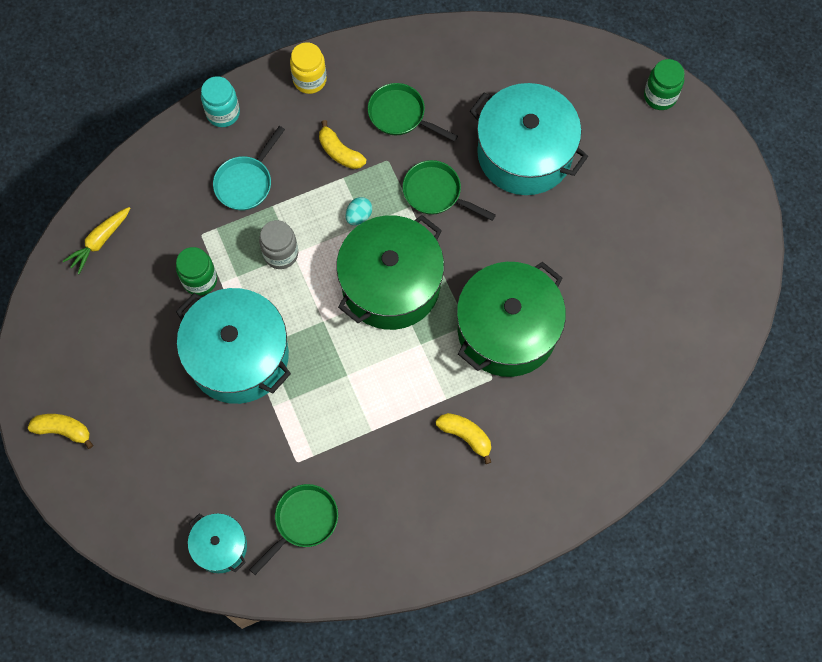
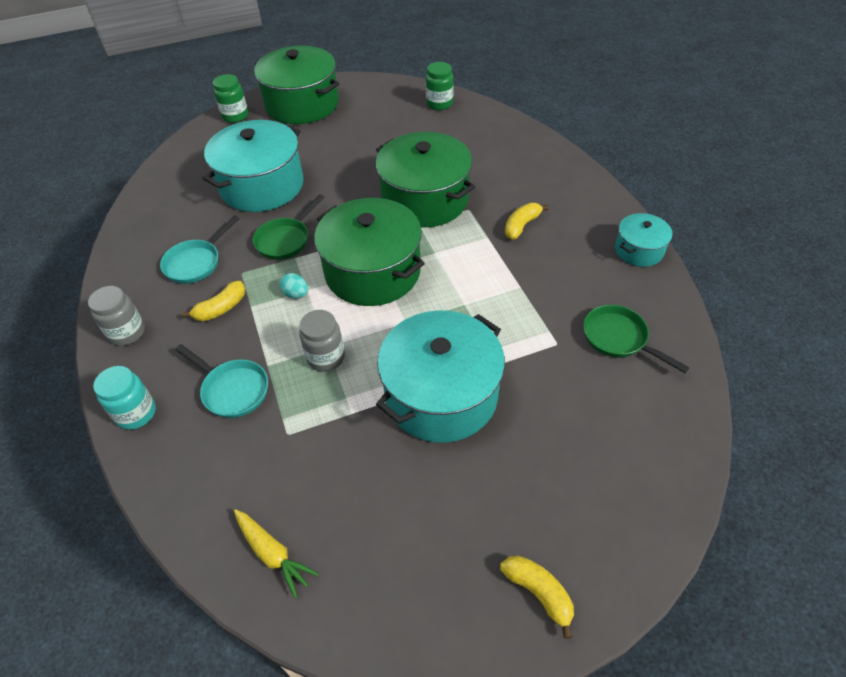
camera: 85 degrees left, 20 degrees down
(63, 430) = (538, 593): yellow banana -> yellow banana turned 120 degrees clockwise
(200, 280) = (345, 434): green jar -> green jar (439, 104)
(220, 546) = (659, 409): turquoise pot -> turquoise pot (639, 250)
(310, 80) = (127, 333): yellow jar -> grey jar
(400, 115) = (196, 263): green pan -> turquoise pan
(692, 170) = (302, 104): none -> green pot

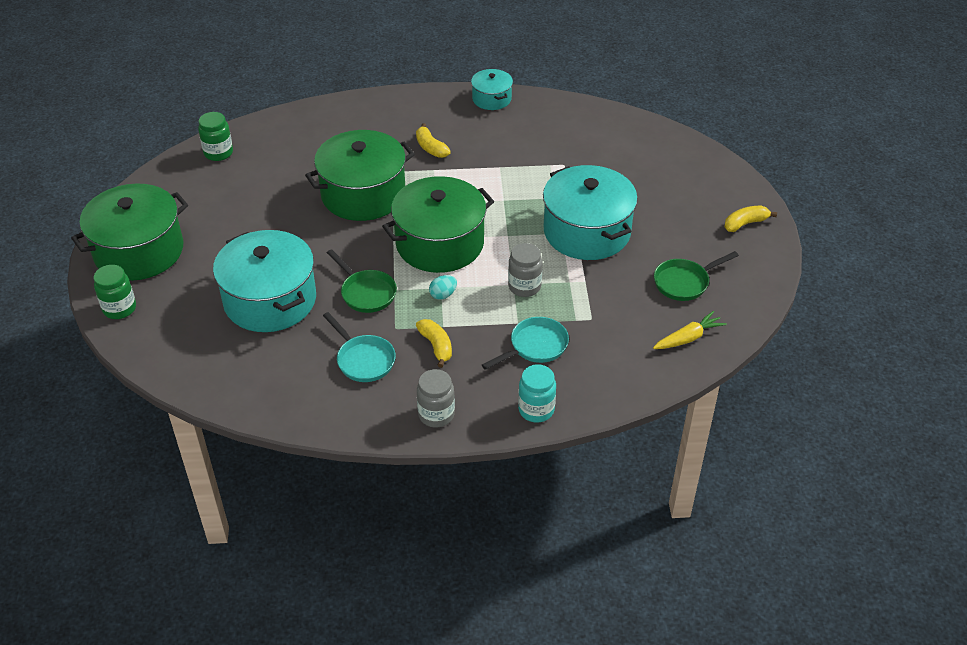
camera: 75 degrees left, 5 degrees down
(618, 339) = (572, 135): green pan -> green pan (684, 282)

